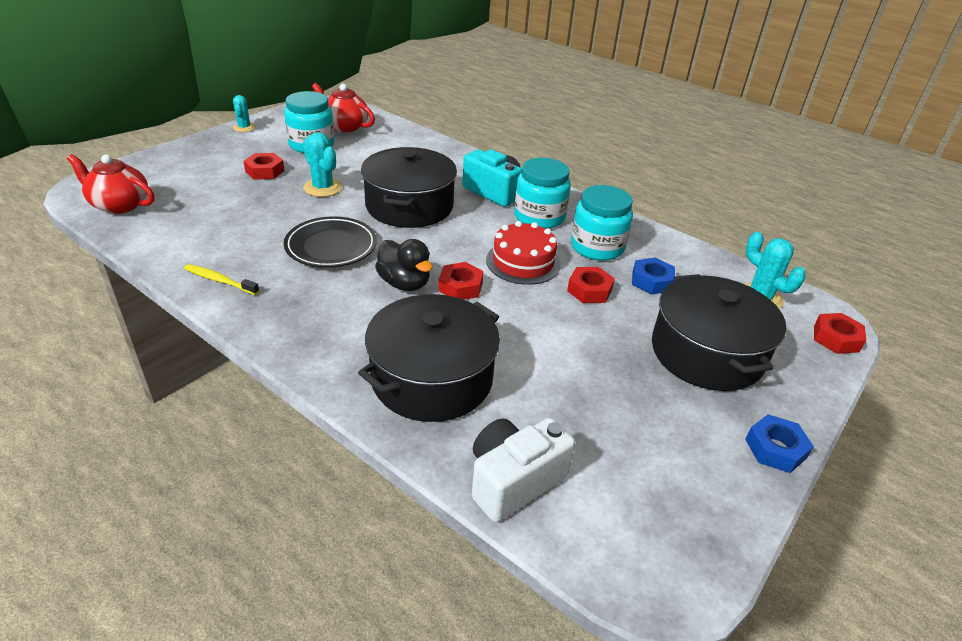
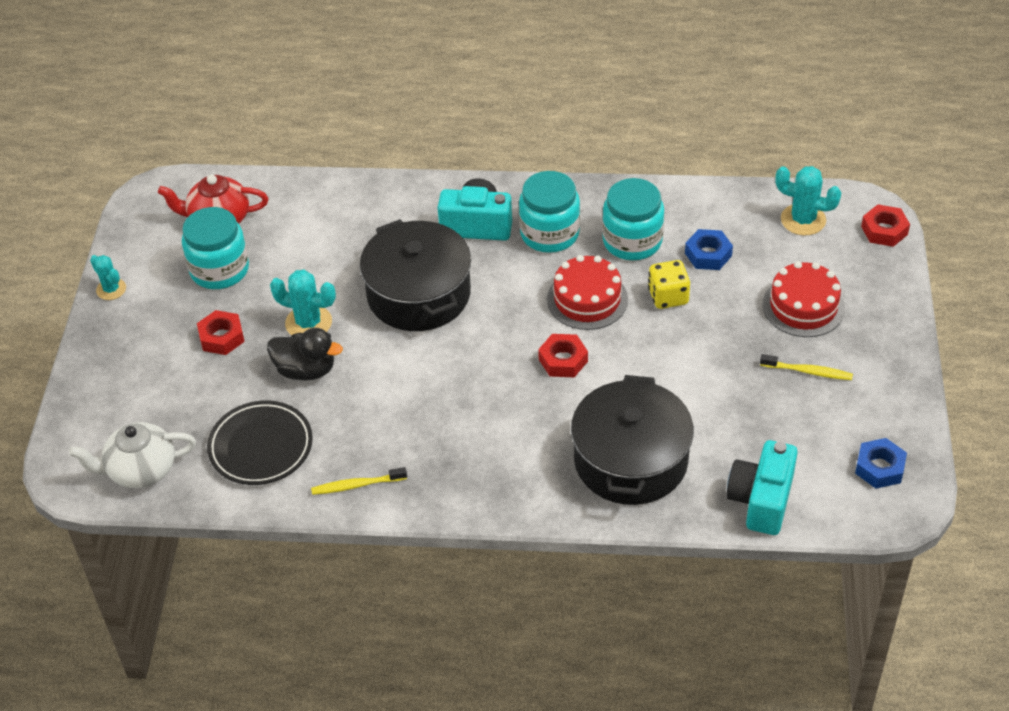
camera: 30 degrees left, 10 degrees up
(120, 205) = (141, 470): red teapot -> white teapot
(331, 247) = (406, 388): black plate -> black plate (261, 447)
(404, 283) = (514, 386): black duck -> black duck (306, 370)
(513, 481) = (761, 500): white camera -> turquoise camera
(589, 290) = (668, 297): red nut -> yellow dice
(666, 402) = (808, 371): none -> yellow toothbrush
(706, 353) = (803, 306): black pot -> red cake
(775, 449) = (903, 364): blue nut -> blue nut (879, 468)

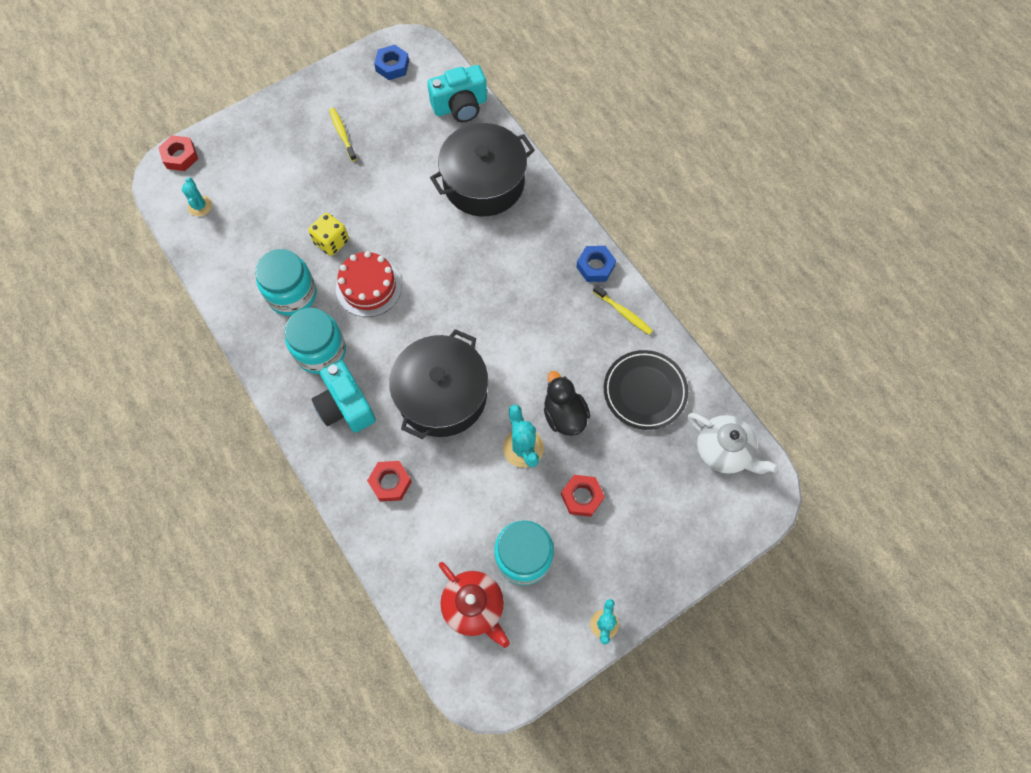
camera: 130 degrees left, 20 degrees up
(563, 360) = (433, 266): red nut -> red nut (390, 482)
(708, 254) = (273, 242): blue nut -> blue nut (595, 266)
(803, 220) = (200, 206): turquoise cactus -> turquoise cactus, size x0.65
(803, 306) = (286, 164): red cake -> none

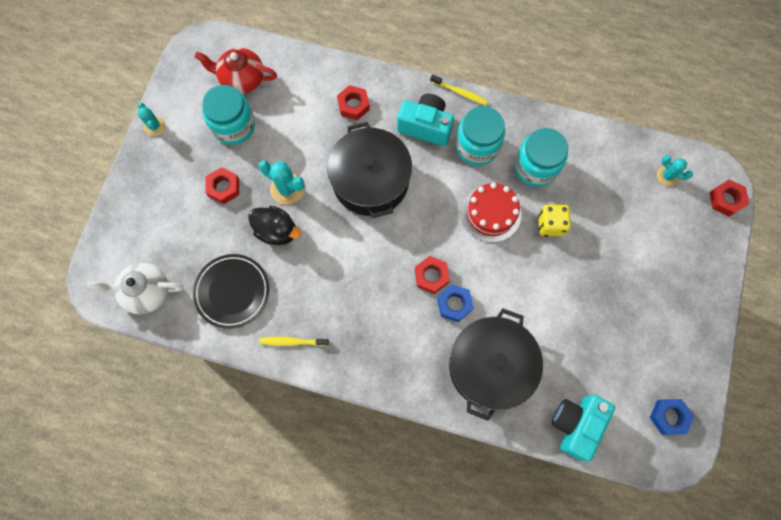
camera: 140 degrees right, 5 degrees up
(342, 134) = (637, 317): yellow toothbrush -> yellow toothbrush (460, 92)
(466, 277) = (431, 276): none -> red nut
(595, 266) = (343, 363): blue nut -> blue nut (454, 304)

